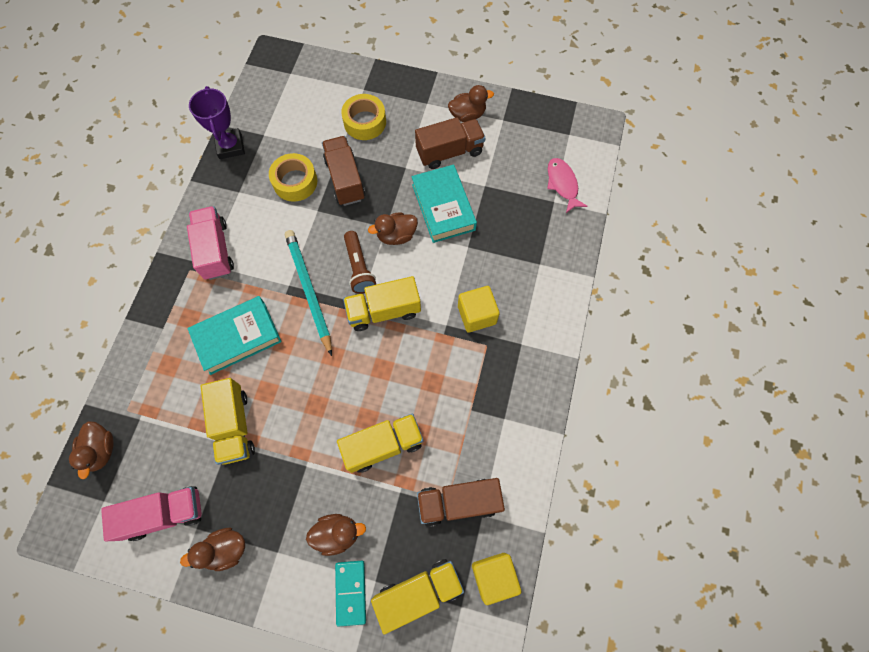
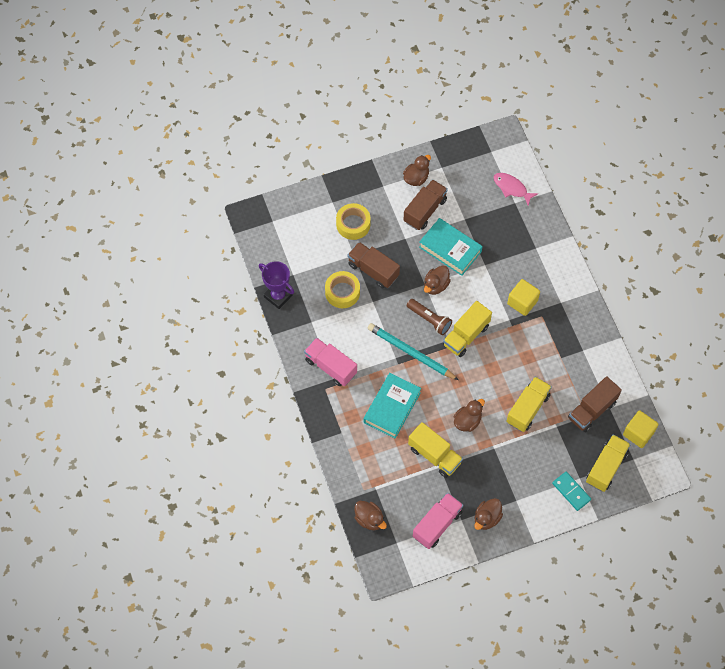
camera: 35 degrees left, 5 degrees down
(337, 533) = (540, 469): brown duck -> brown duck (467, 421)

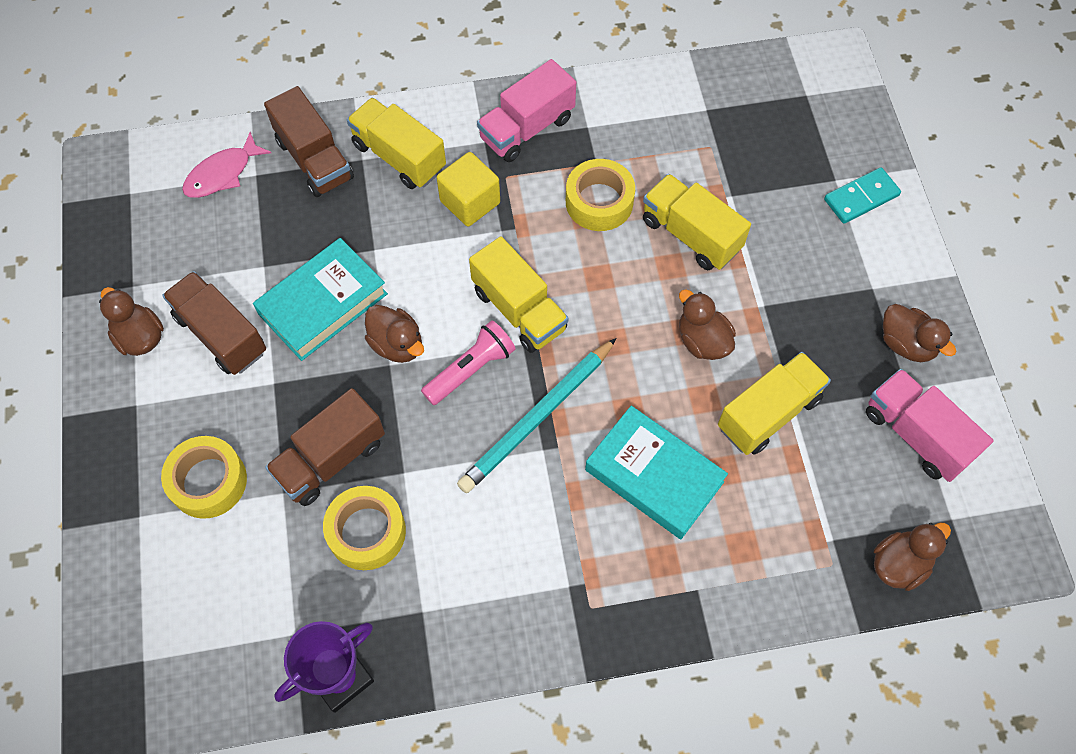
camera: 80 degrees left, 0 degrees up
(330, 367) = (540, 587): pink truck -> pink truck (527, 128)
(429, 319) = (470, 370): brown flashlight -> pink flashlight
(537, 362) = (599, 202): none -> yellow tape
(592, 410) = (707, 135): brown truck -> brown truck (314, 159)
(606, 467) = (819, 136): yellow truck -> yellow truck (399, 157)
(638, 433) = (759, 78): yellow cube -> none

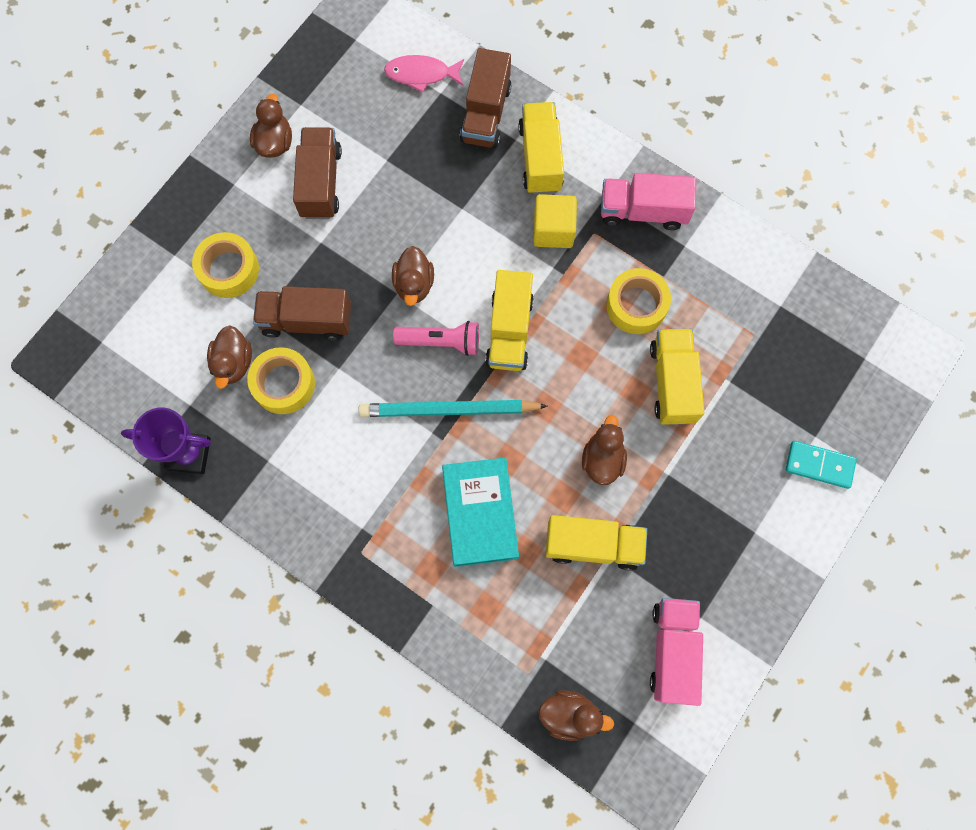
camera: 45 degrees right, 10 degrees up
(323, 304) = (397, 217): turquoise book -> none
(906, 344) = (734, 589): brown duck -> brown duck (233, 363)

